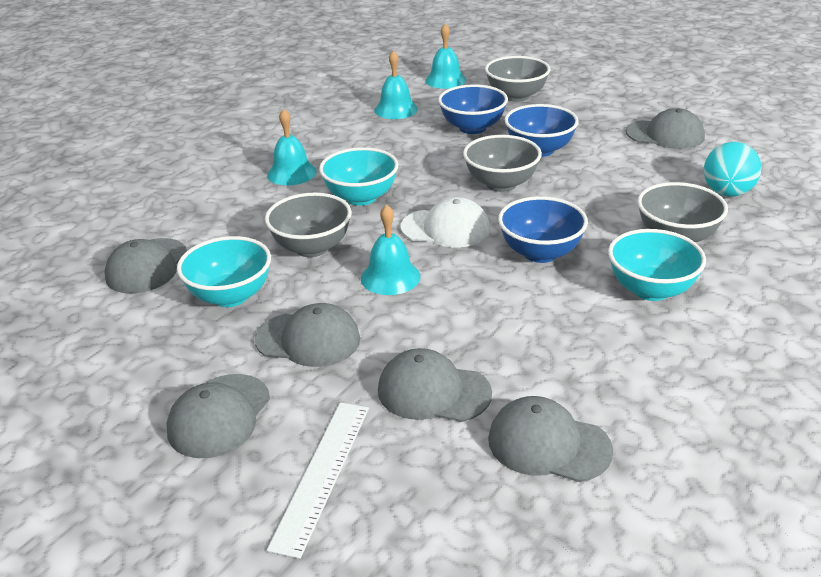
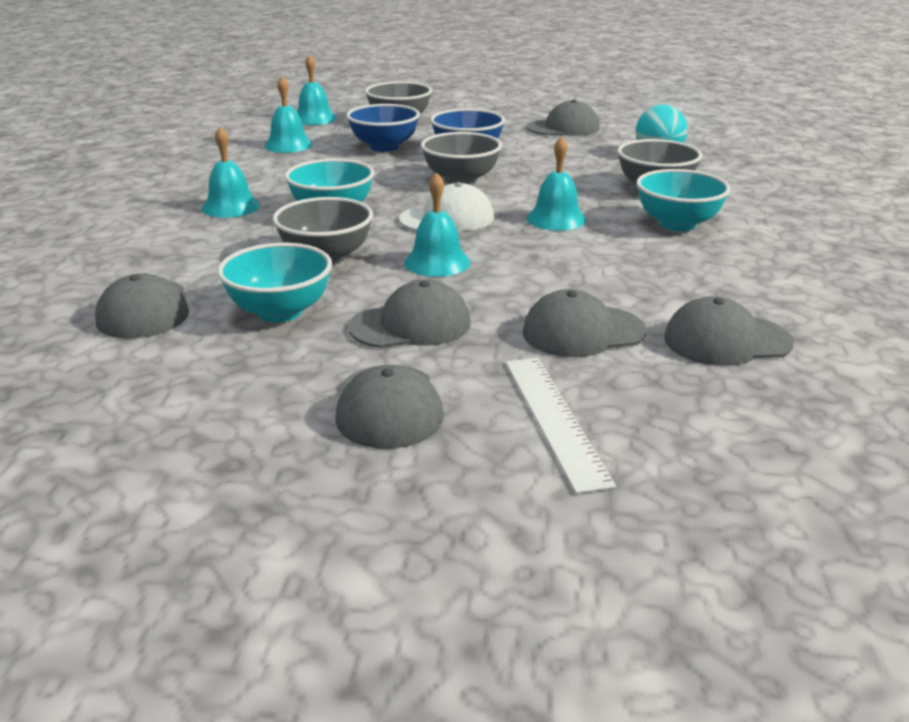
camera: 30 degrees left, 5 degrees down
(540, 253) = (556, 219): blue bowl -> turquoise bell

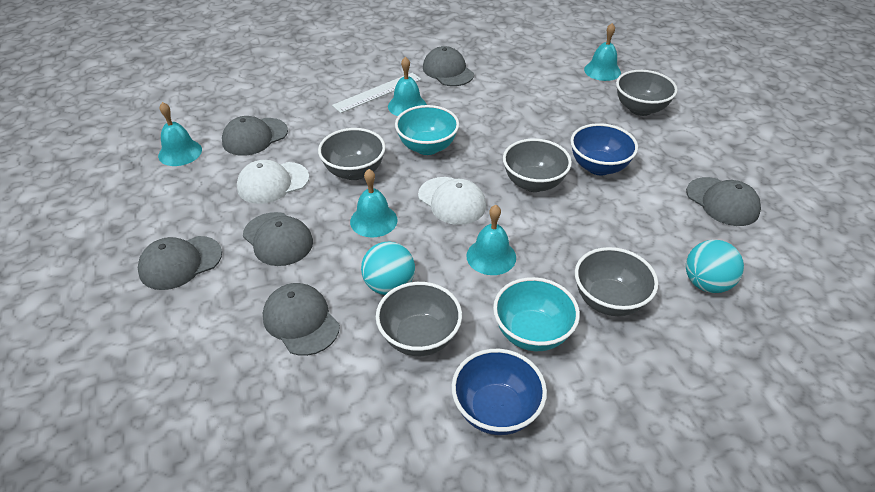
camera: 65 degrees right, 15 degrees up
(280, 312) = (273, 183): turquoise bowl -> white cap
(288, 145) = (534, 82): turquoise bell -> turquoise bell (180, 152)
(384, 147) = (571, 123): blue bowl -> blue bowl (496, 410)
(555, 419) = (184, 336): white ruler -> white ruler (377, 92)
(560, 273) = (389, 285): none -> turquoise ball
(653, 272) = (419, 338): none -> grey bowl
(726, 340) = (319, 405): grey cap -> grey cap (448, 71)

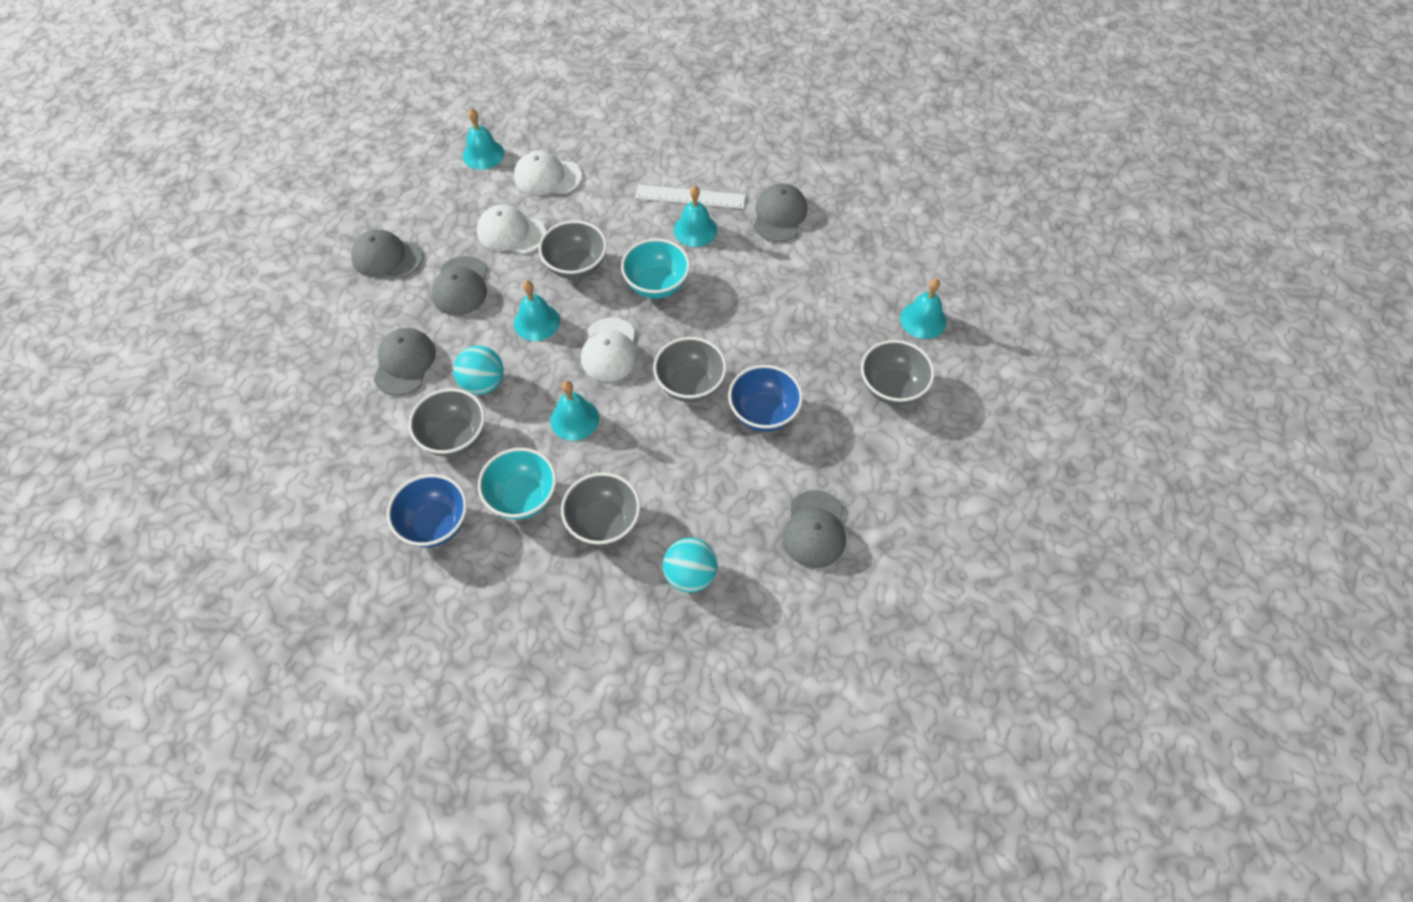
camera: 45 degrees right, 15 degrees up
(255, 137) = (547, 176): grey cap -> white cap

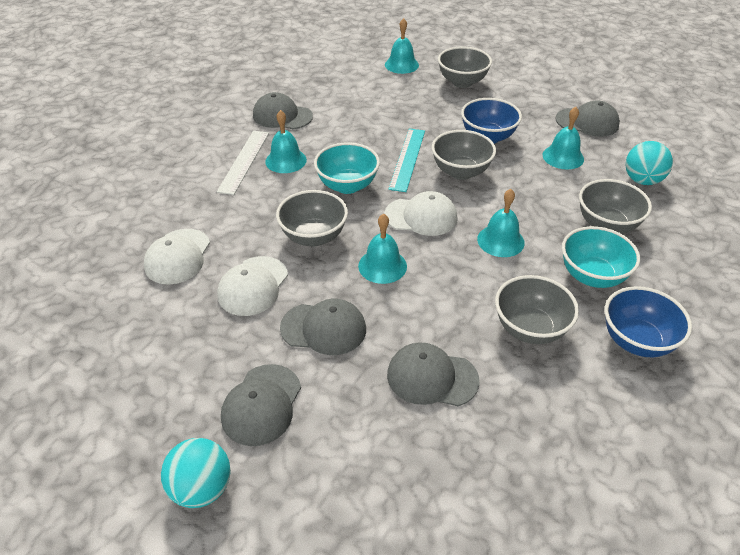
camera: 85 degrees left, 15 degrees down
(483, 154) = (116, 312): turquoise bell -> turquoise bell (563, 157)
(483, 383) = (460, 306): turquoise ball -> turquoise ball (202, 488)
(709, 334) = (407, 159): none -> turquoise ruler

